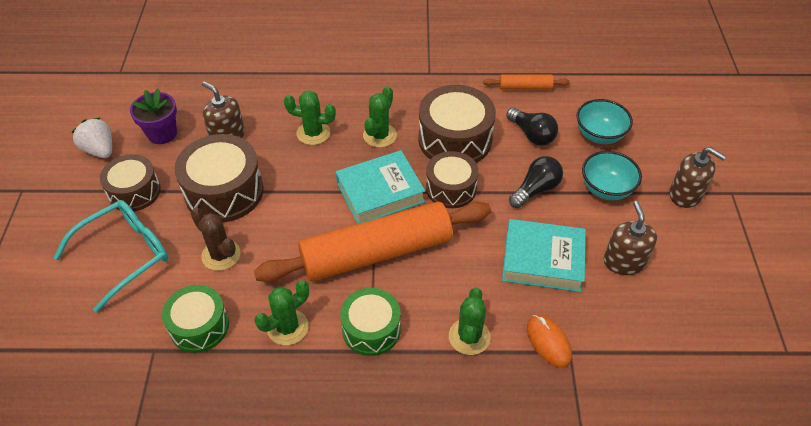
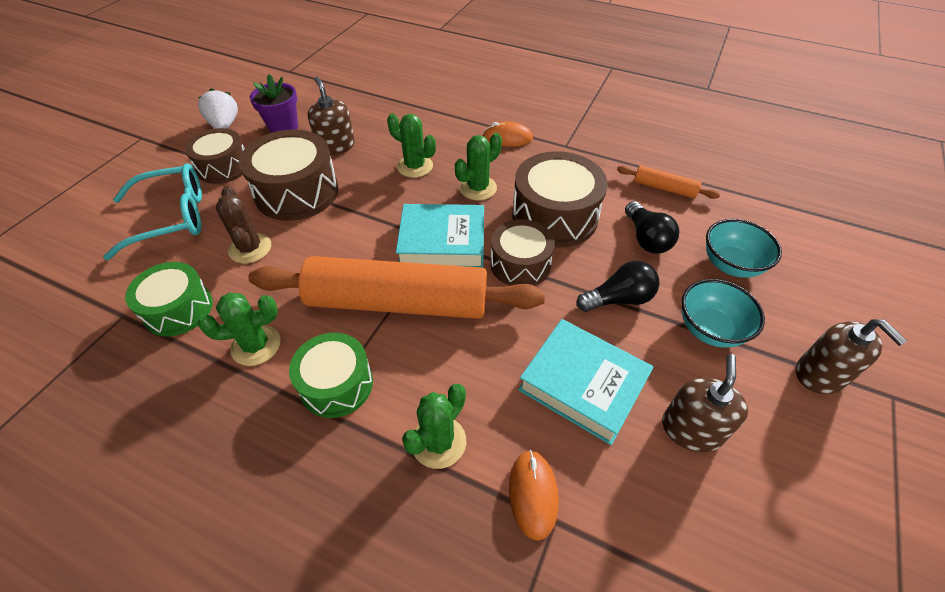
camera: 25 degrees right, 0 degrees up
(376, 80) = (507, 138): none -> orange mouse

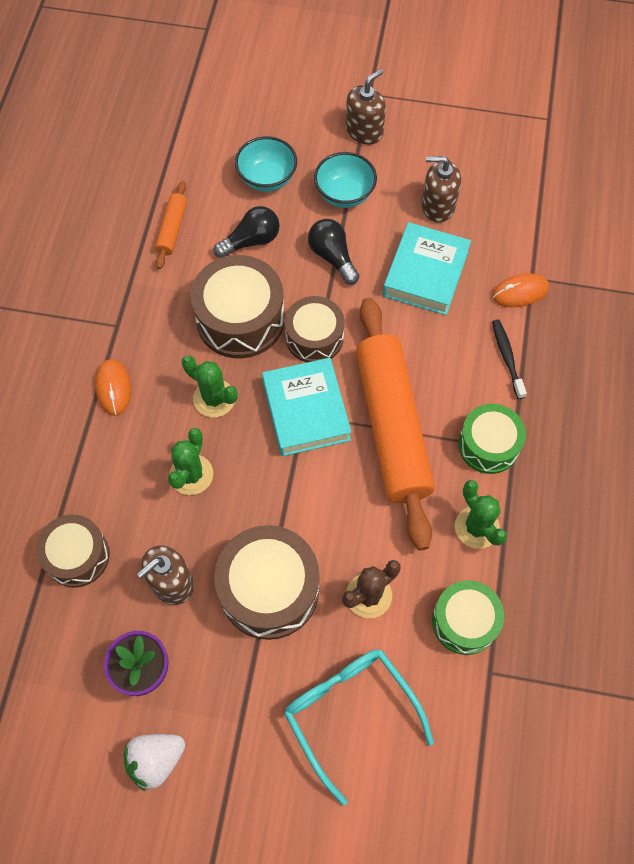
camera: 105 degrees left, 15 degrees up
(223, 167) = (246, 706): brown drum -> brown drum (77, 556)
(438, 442) = (507, 357): green cactus -> black toothbrush

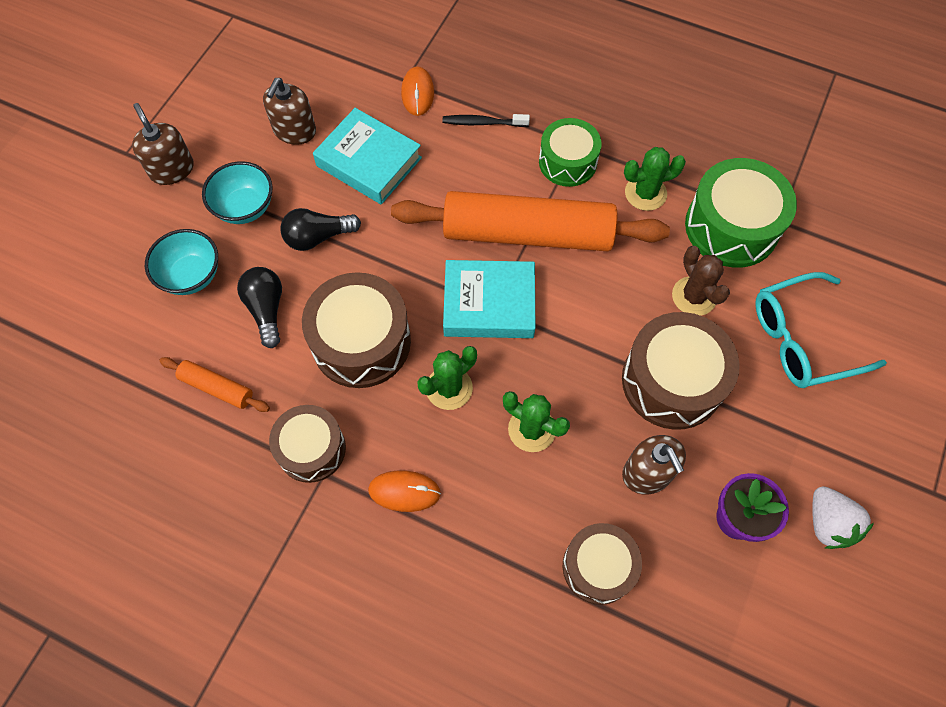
camera: 75 degrees left, 0 degrees up
(314, 337) = (407, 276): brown drum -> brown drum (311, 449)
(464, 621) = (731, 227): green drum -> green drum, size x1.53

